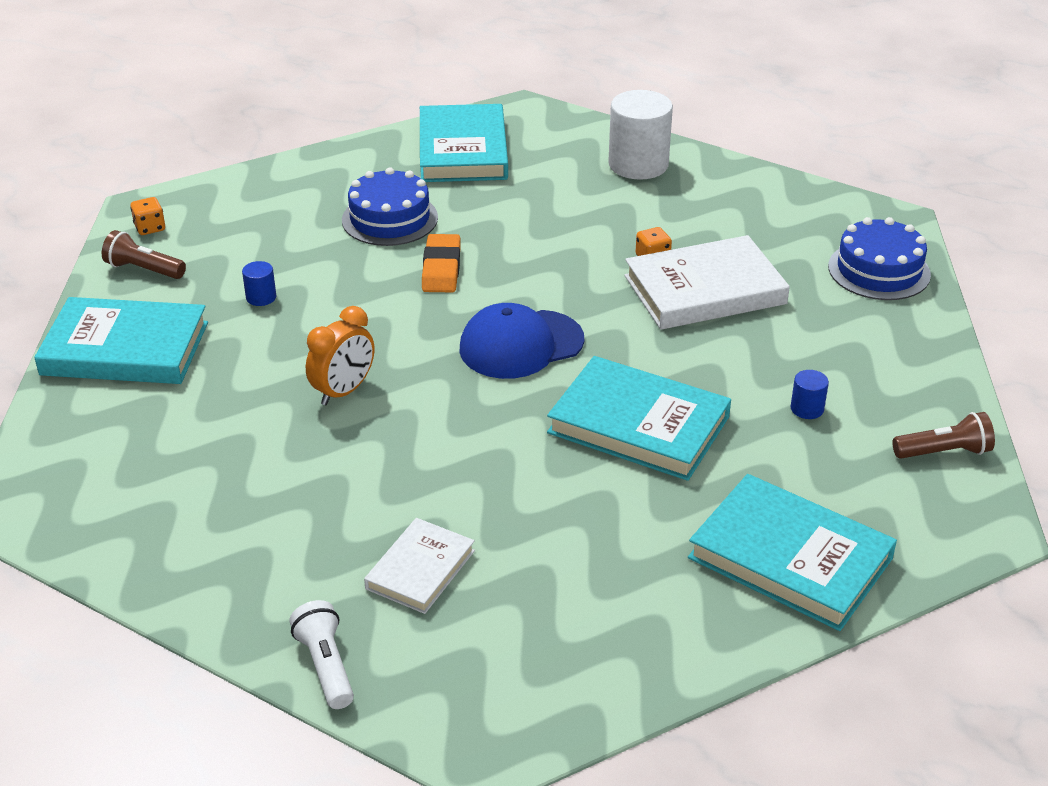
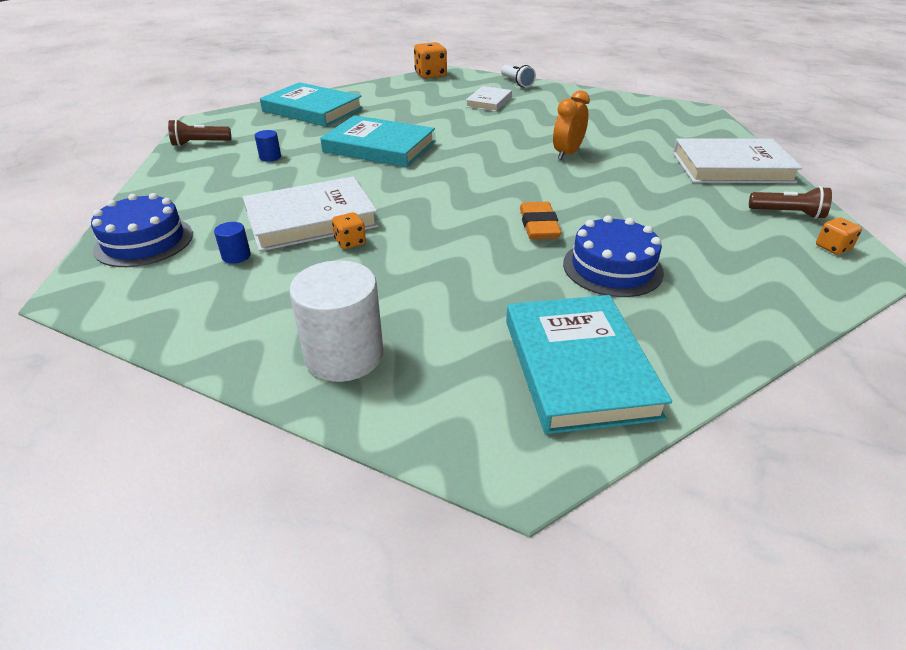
camera: 175 degrees right, 0 degrees up
(125, 348) = (731, 167): turquoise book -> white book
(261, 297) = (670, 199): blue cylinder -> blue cylinder (236, 256)
(520, 345) = (459, 180): blue cap -> none
(535, 731) = (430, 75): none -> orange dice

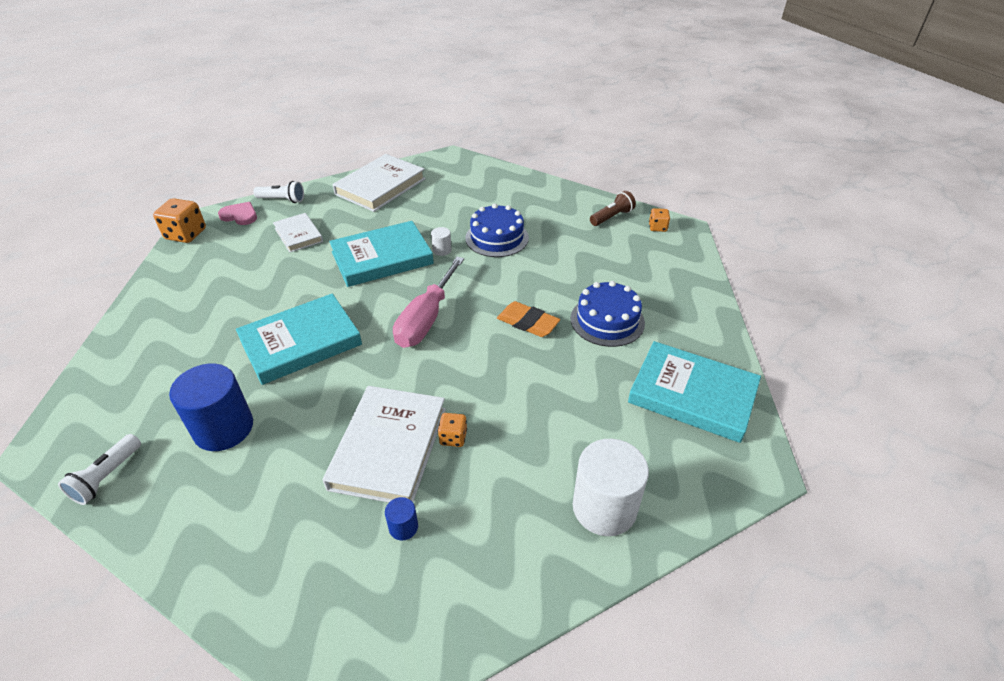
camera: 55 degrees left, 5 degrees up
(144, 241) = (301, 599): blue cake -> blue cake (497, 238)
(200, 143) = (107, 477): brown flashlight -> white flashlight
(270, 157) = (223, 428): blue cylinder -> blue cylinder, size x2.25
(312, 110) = (148, 350): turquoise book -> turquoise book (382, 258)
(471, 180) = (426, 319): none -> pink screwdriver
(476, 79) = (240, 215): none -> pink heart
(567, 153) = (442, 250): orange clock -> white cylinder
(731, 167) = (540, 198): white book -> white book (380, 186)

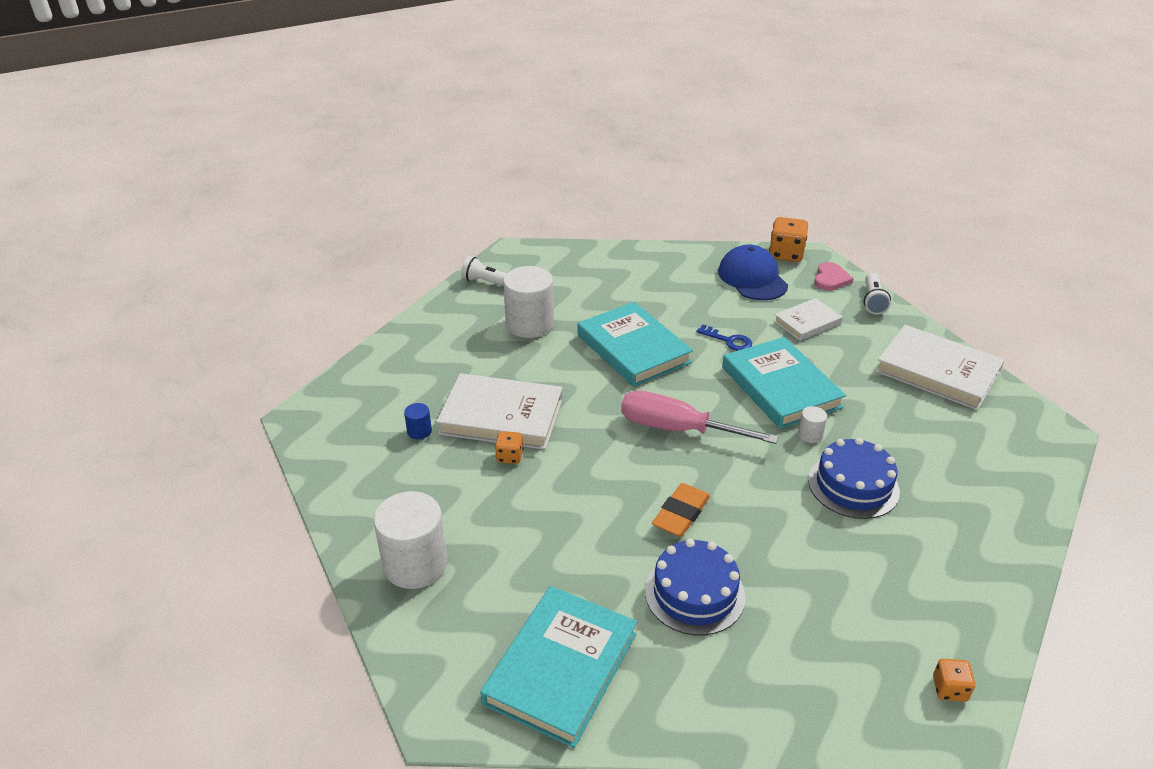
camera: 90 degrees right, 5 degrees down
(215, 257) = (752, 278): none -> blue cap
(223, 428) = (529, 324): blue cylinder -> white cylinder
(309, 280) = (728, 340): none -> blue key
(612, 217) = (958, 625): brown flashlight -> none

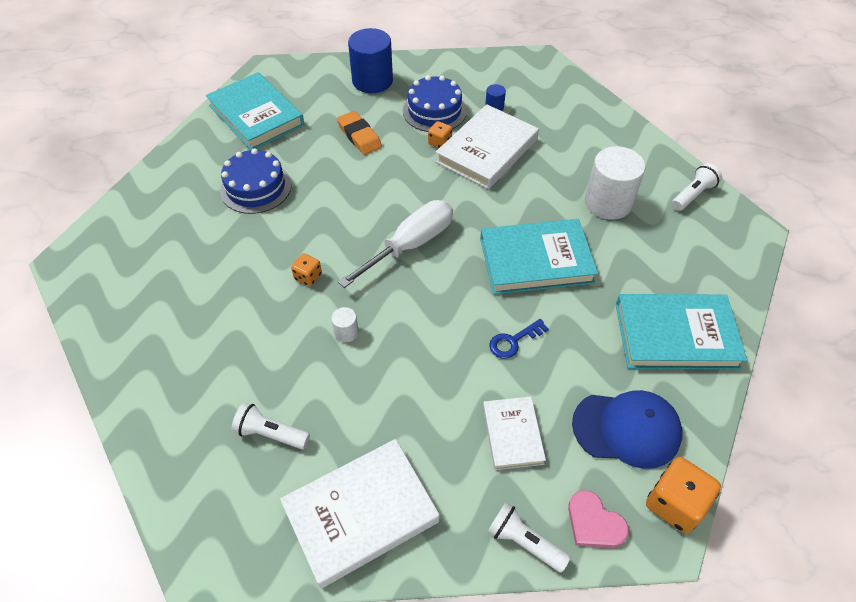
camera: 115 degrees right, 15 degrees up
(415, 564) = (372, 81): white cylinder -> blue cylinder
(677, 429) = (410, 245): pink screwdriver -> white screwdriver
(681, 514) = (323, 209): orange eraser -> orange eraser (359, 136)
(780, 387) = (420, 346): turquoise book -> turquoise book (675, 335)
(853, 485) = (272, 328): blue cake -> blue cake (434, 111)
(939, 441) = (271, 433): none -> white flashlight
(949, 689) = (89, 274): orange dice -> orange dice (308, 276)

